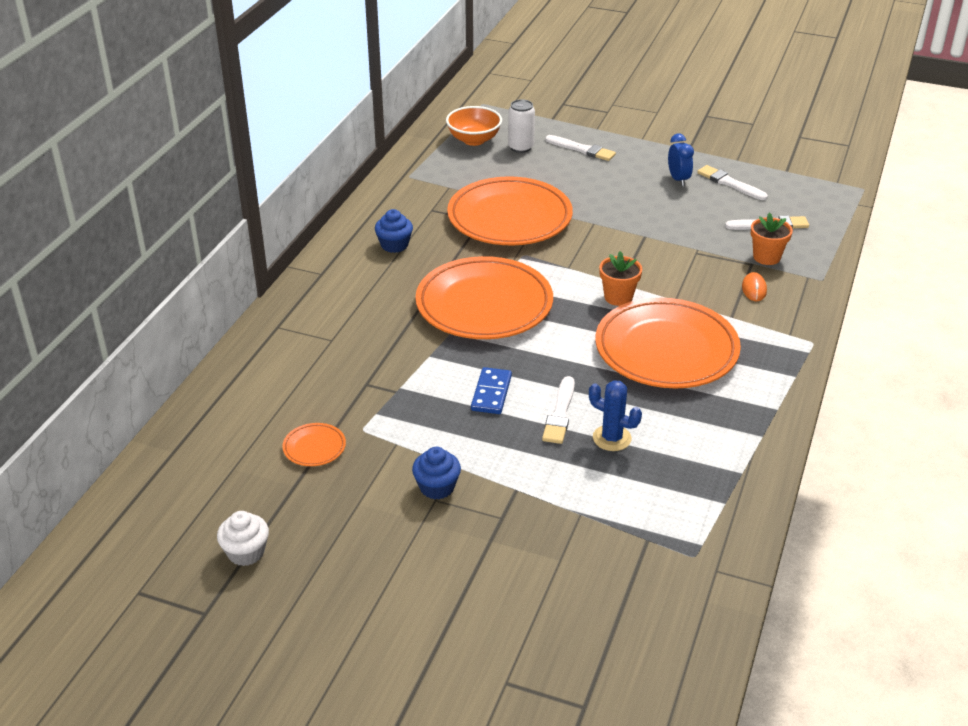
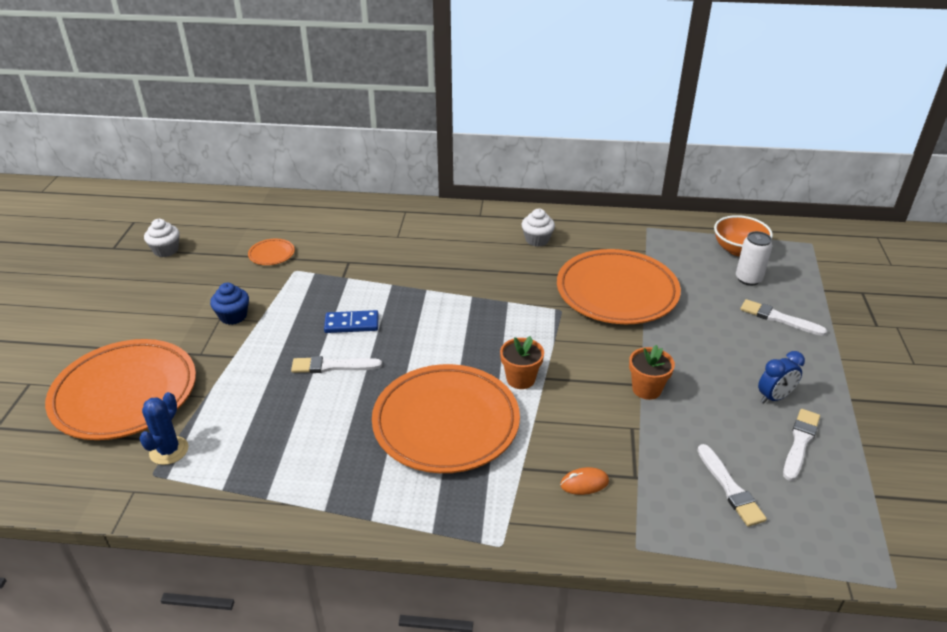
camera: 75 degrees right, 0 degrees up
(394, 245) = (537, 240): blue cupcake -> white cupcake
(484, 305) = (472, 300): orange plate -> orange plate (125, 394)
(582, 149) = (779, 318): white brush -> white brush turned 105 degrees clockwise
(612, 438) = (304, 402): blue cactus -> blue cactus (169, 450)
(766, 257) = (656, 490): orange flower pot -> orange flower pot (646, 389)

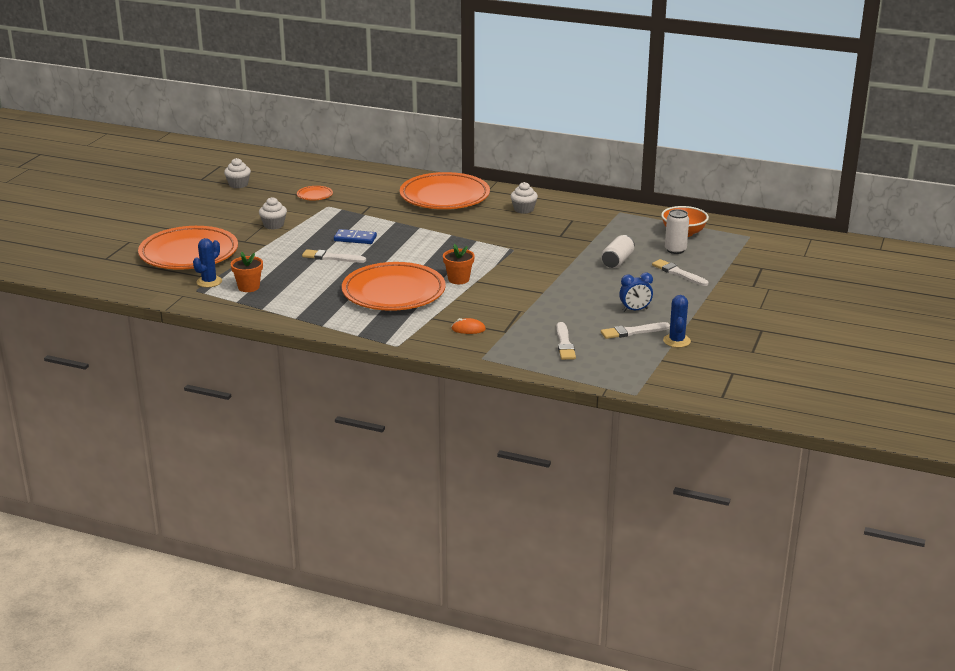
camera: 15 degrees right, 10 degrees down
(233, 316) = (273, 225): blue cupcake -> white cupcake
(617, 292) = (564, 245): orange plate -> orange plate (444, 197)
(646, 389) = (545, 295): orange flower pot -> orange flower pot (248, 287)
(695, 309) = (617, 261): none -> white can
(800, 442) = (633, 332): white brush -> white brush turned 150 degrees counterclockwise
(866, 450) = (676, 341): none -> blue cactus

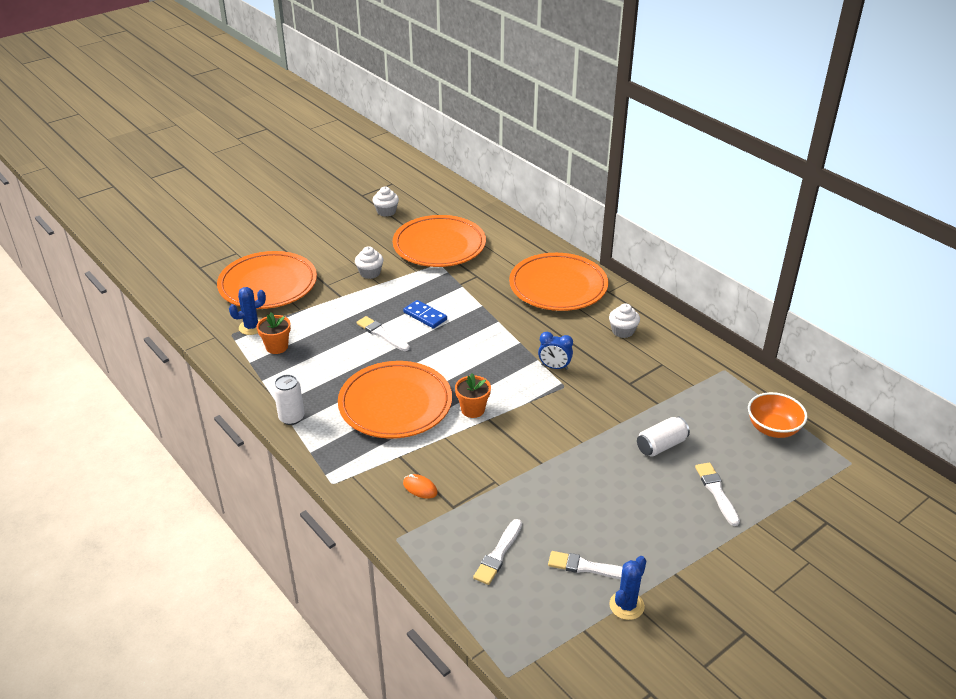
camera: 30 degrees right, 10 degrees up
(314, 195) = (439, 246): orange plate -> orange plate, size x2.50
(635, 310) = (619, 532): blue clock -> blue clock (554, 367)
(675, 250) = (742, 452): white can -> white can (291, 418)

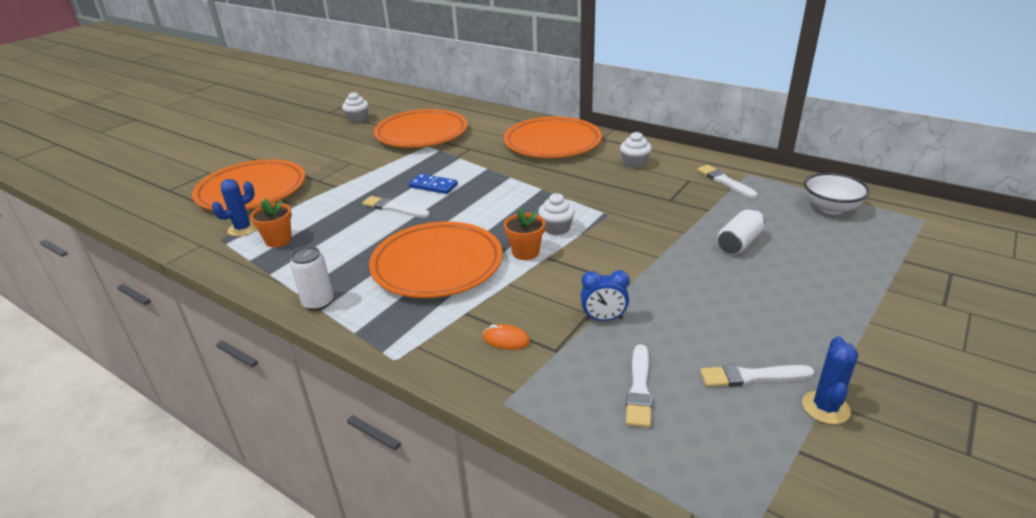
camera: 15 degrees left, 5 degrees down
(370, 273) = (360, 164): white cupcake -> white cupcake (556, 228)
(554, 367) = (588, 201): blue clock -> blue clock (603, 319)
(716, 492) = (825, 271): white brush -> white brush (724, 181)
(773, 429) = (830, 208): orange bowl -> white bowl

